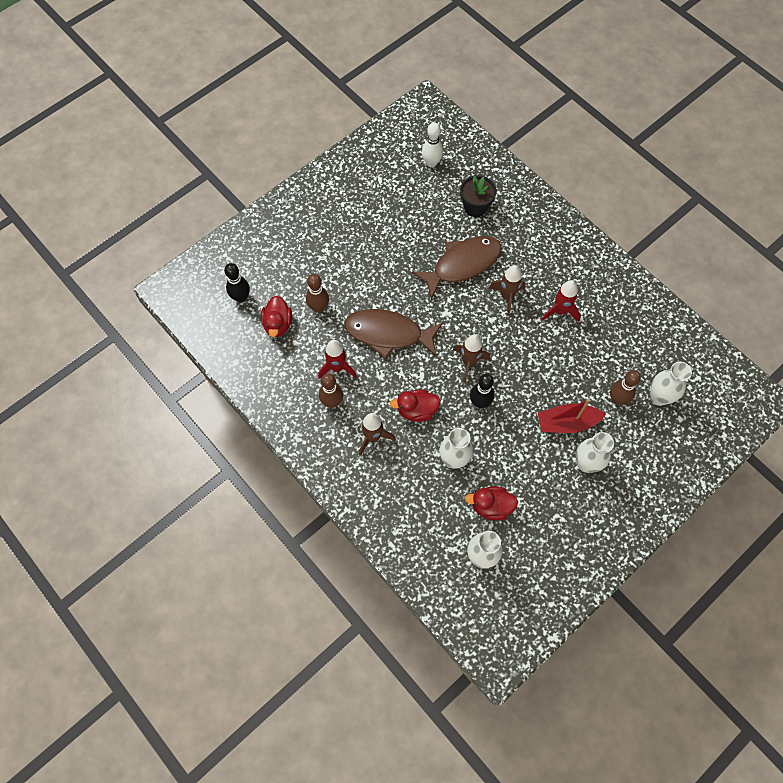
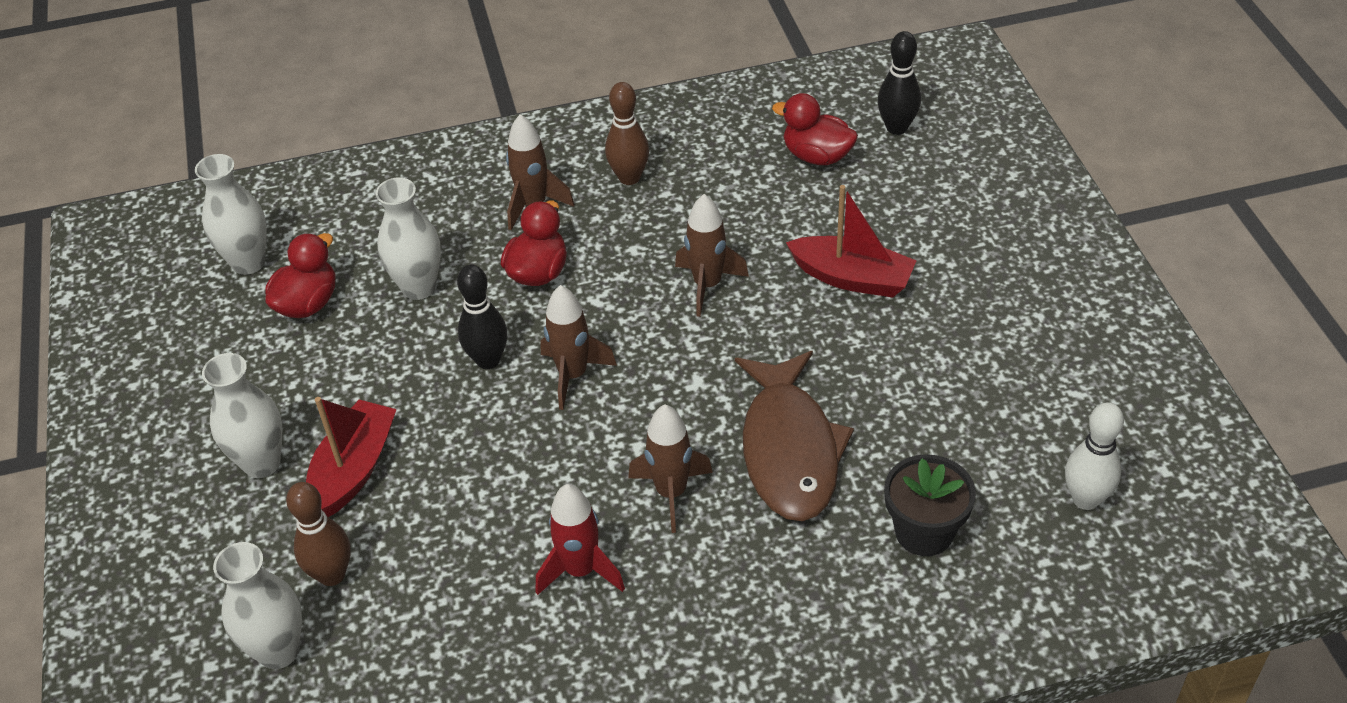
camera: 120 degrees right, 20 degrees down
(319, 307) = (818, 213): brown bowling pin -> none
(337, 367) = (687, 201): red rocket -> none
(354, 278) = (852, 278): none -> red boat
(388, 334) = (707, 285): brown fish -> brown rocket

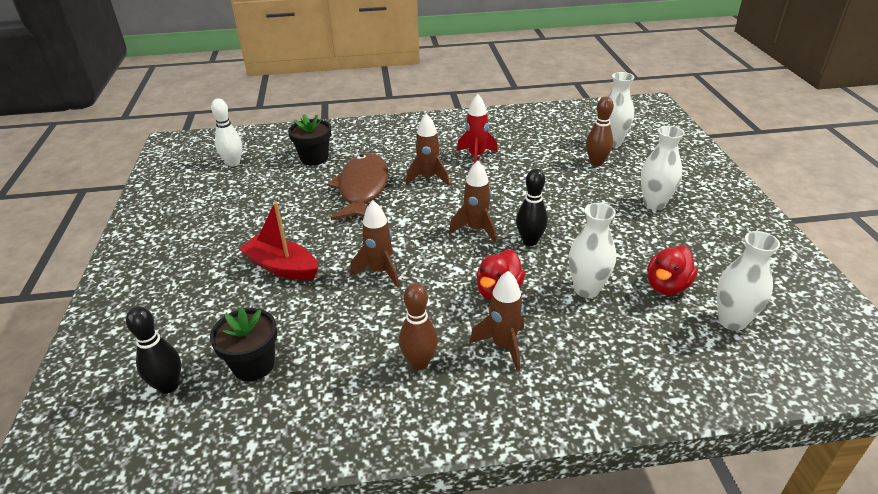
camera: 175 degrees left, 10 degrees down
(354, 469) = (599, 198): red boat -> none
(816, 156) = (253, 365): red duck -> black flower pot

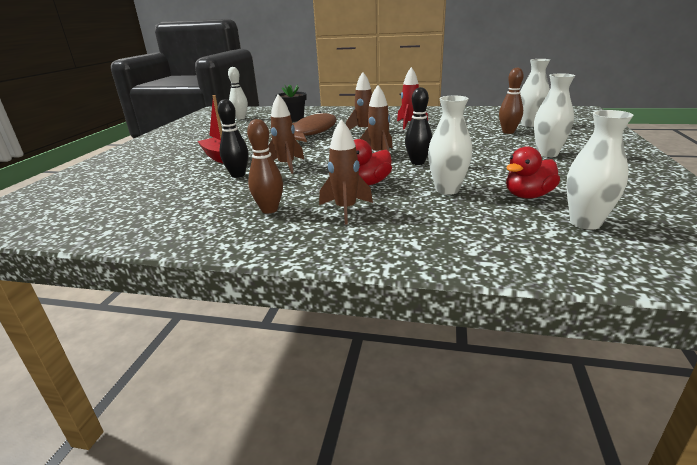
camera: 20 degrees right, 10 degrees down
(168, 386) = (91, 198): black bowling pin -> black bowling pin (238, 175)
(253, 365) = (154, 196): black flower pot -> none

